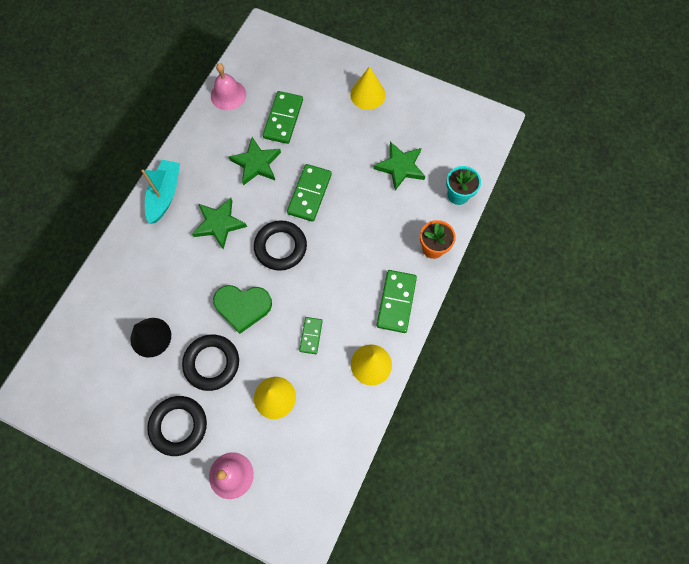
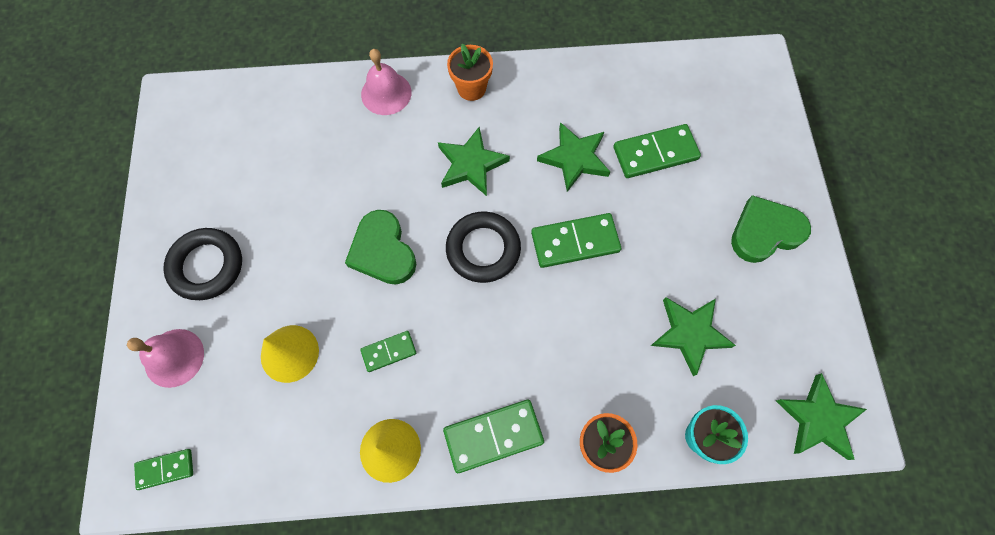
camera: 60 degrees right, 0 degrees up
(150, 337) = (295, 176): black cone -> none
(165, 195) = (471, 88): turquoise boat -> orange flower pot
(212, 363) = (297, 258): black ring -> none
(228, 95) = (642, 76): pink bell -> pink bell (386, 93)
(303, 510) = (165, 469): none -> green domino
(367, 94) = (765, 232): yellow cone -> green heart
(480, 135) = (818, 419): none -> green star

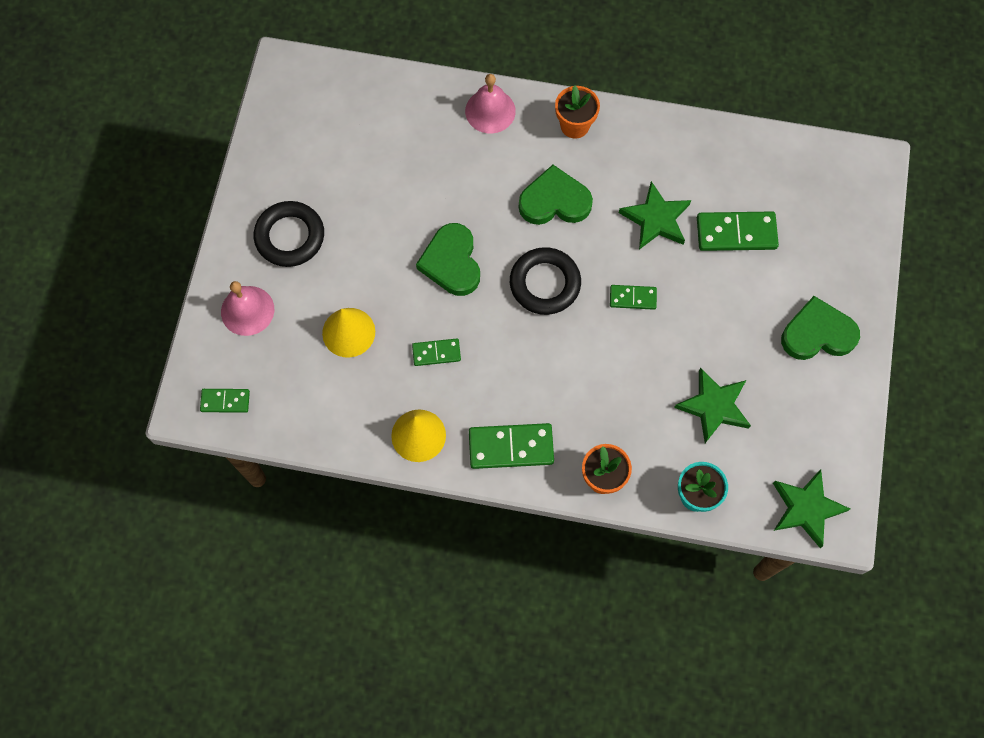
camera: 15 degrees right, 0 degrees up
(471, 164) = (554, 201): green star -> green heart
(575, 242) = (633, 298): green domino -> green domino, size x0.58

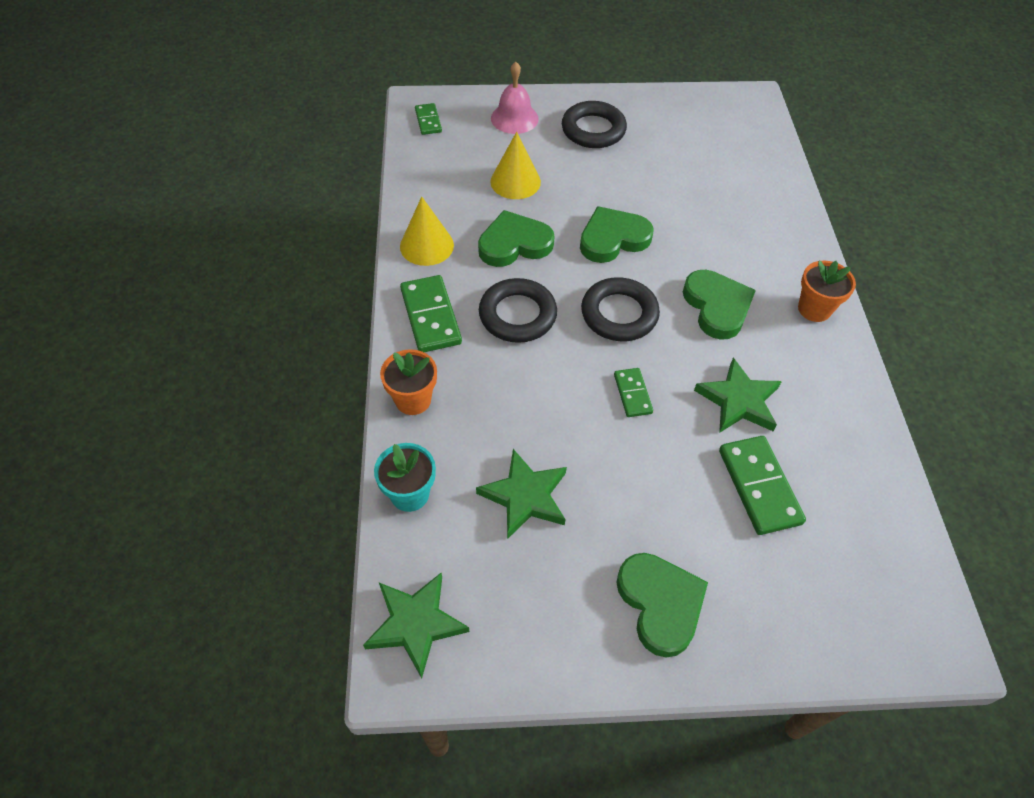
camera: 75 degrees right, 15 degrees down
(436, 353) = (514, 244): green domino -> green heart
(490, 111) = (791, 239): pink bell -> none
(526, 370) = (517, 315): none -> black ring

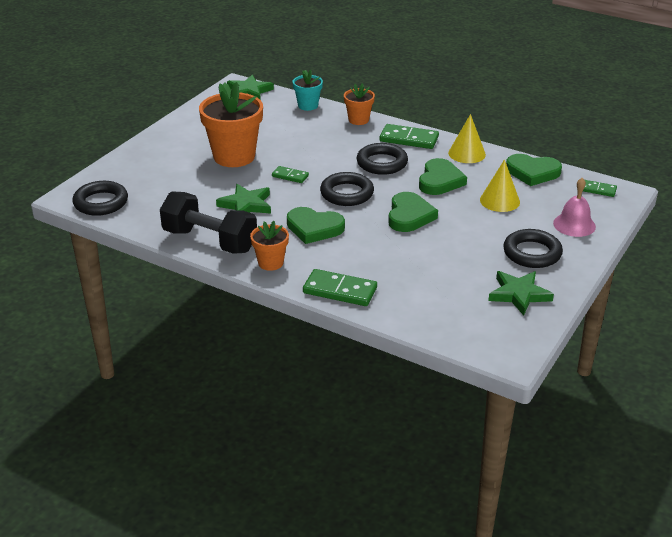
camera: 125 degrees right, 20 degrees down
(525, 496) = (272, 129): green star -> green star (519, 294)
(642, 494) = (234, 156): none -> orange flower pot
(660, 604) = (183, 141): green heart -> green heart (532, 172)
(759, 486) = (195, 188): green domino -> green domino (340, 291)
(840, 390) = (210, 241): none -> black dumbbell
(906, 583) = (101, 202): none -> black ring

